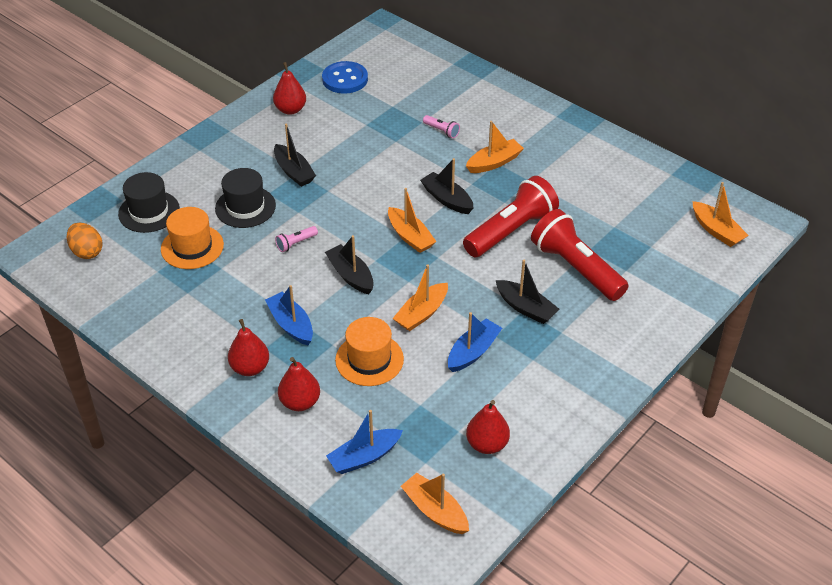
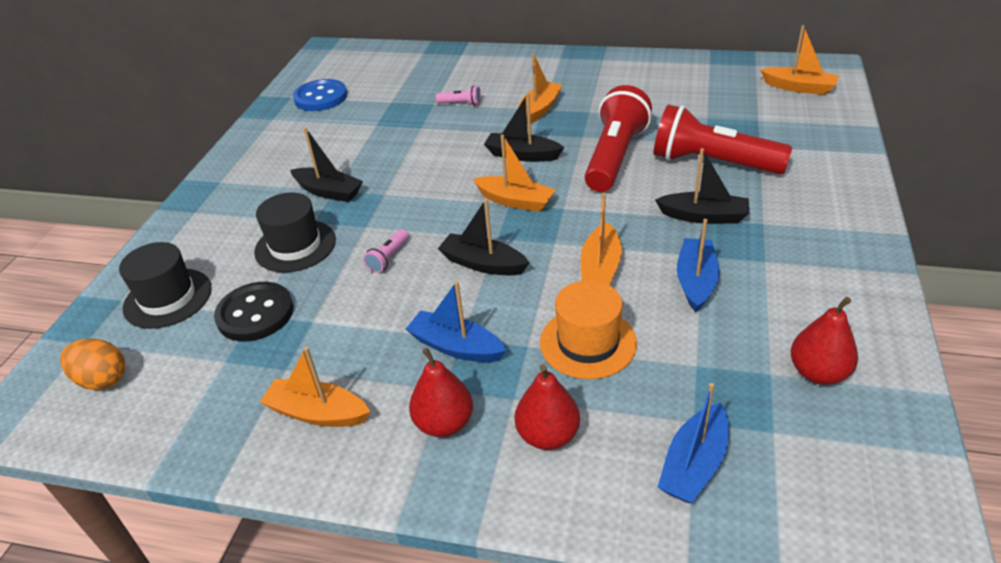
camera: 25 degrees left, 5 degrees down
(192, 247) = (255, 314): orange hat -> black button
(290, 109) = (280, 140): red pear -> none
(435, 511) = (849, 488): orange boat -> orange boat (318, 413)

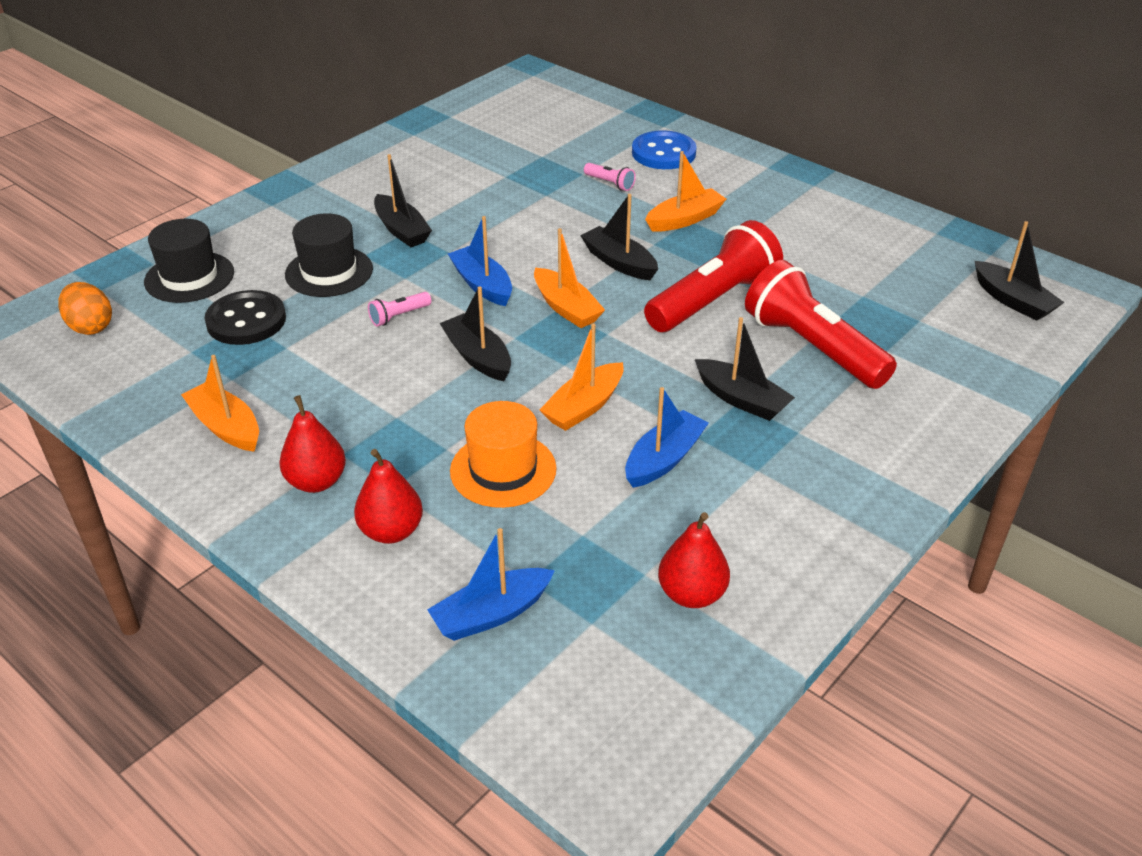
camera: 25 degrees right, 0 degrees up
(321, 97) = (478, 127): blue button -> blue button (663, 153)
(456, 346) = (385, 422): blue boat -> blue boat (482, 285)
(799, 88) = (1013, 300): orange boat -> black boat

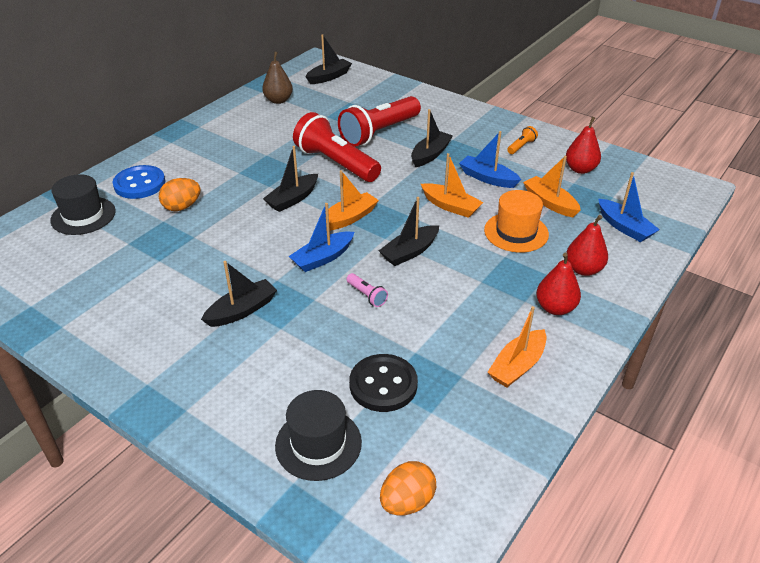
camera: 95 degrees left, 0 degrees up
(329, 272) = (307, 345): black hat -> black hat (83, 216)
(610, 183) = (182, 207): pink flashlight -> orange egg
(685, 219) = (238, 174): orange boat -> orange boat (550, 203)
(777, 521) = (521, 146): none -> orange flashlight
(908, 249) = (278, 100): none -> brown pear

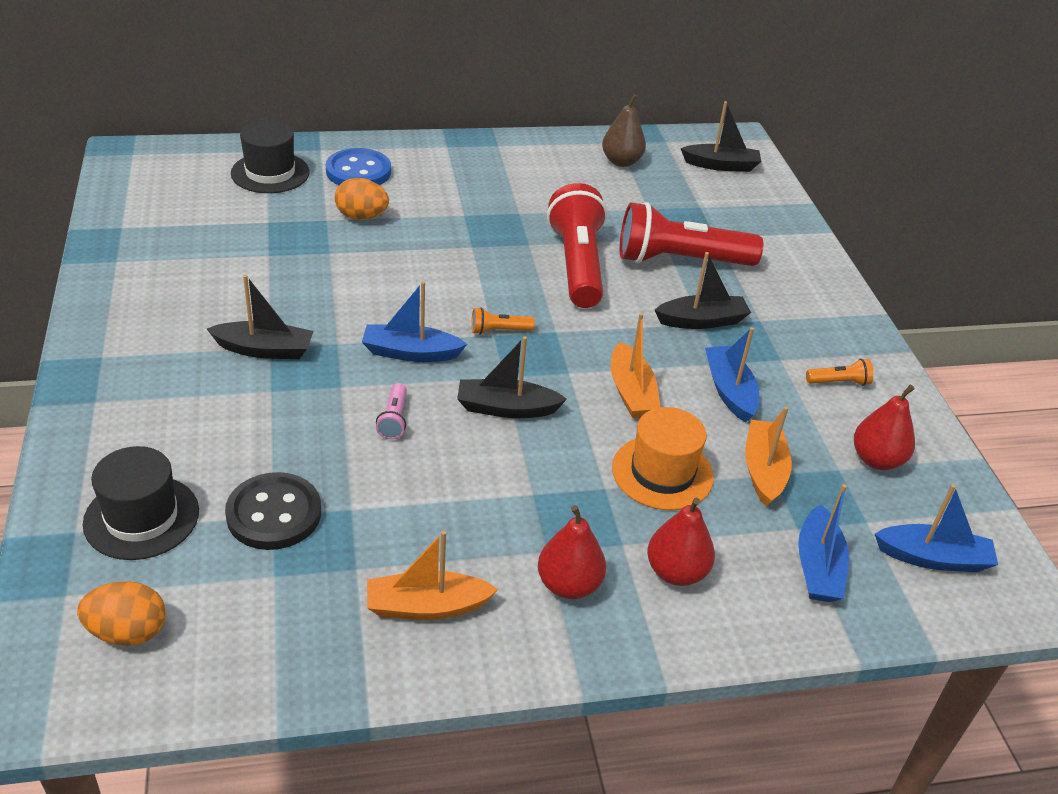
camera: 40 degrees right, 0 degrees up
(292, 199) = (474, 274): black boat -> none
(349, 218) = (499, 331): orange boat -> orange flashlight
(652, 194) = (933, 558): none -> blue boat

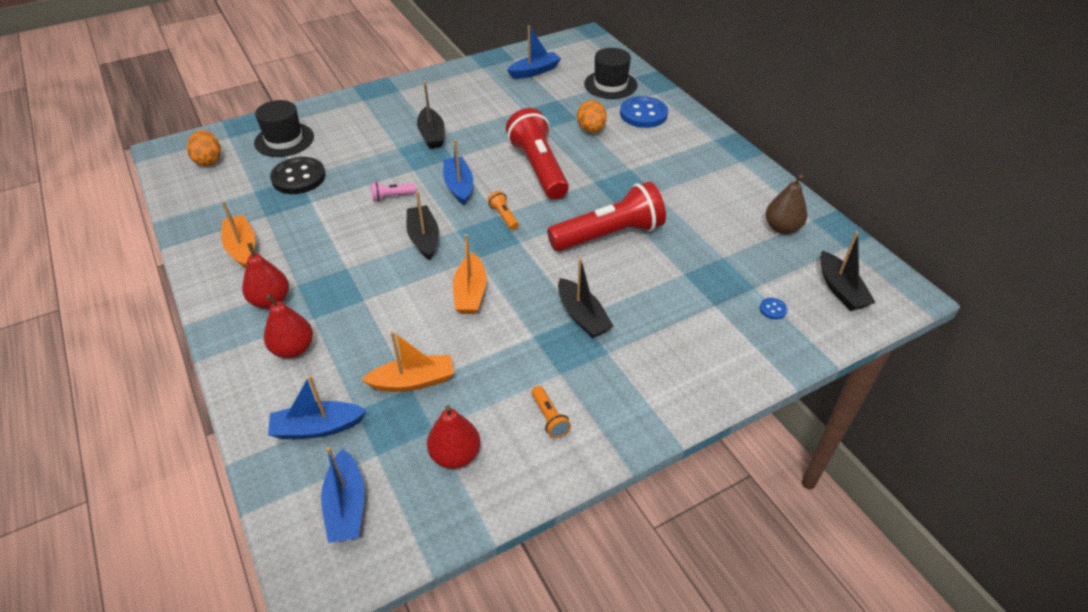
camera: 75 degrees right, 5 degrees up
(631, 392) = (470, 293): orange boat -> orange boat turned 60 degrees counterclockwise
(662, 472) = (389, 325): orange hat -> none
(680, 261) = (659, 289): red flashlight -> red flashlight (538, 168)
(729, 391) = (500, 347): blue boat -> blue boat (534, 71)
(733, 208) = (773, 309): none -> blue button

